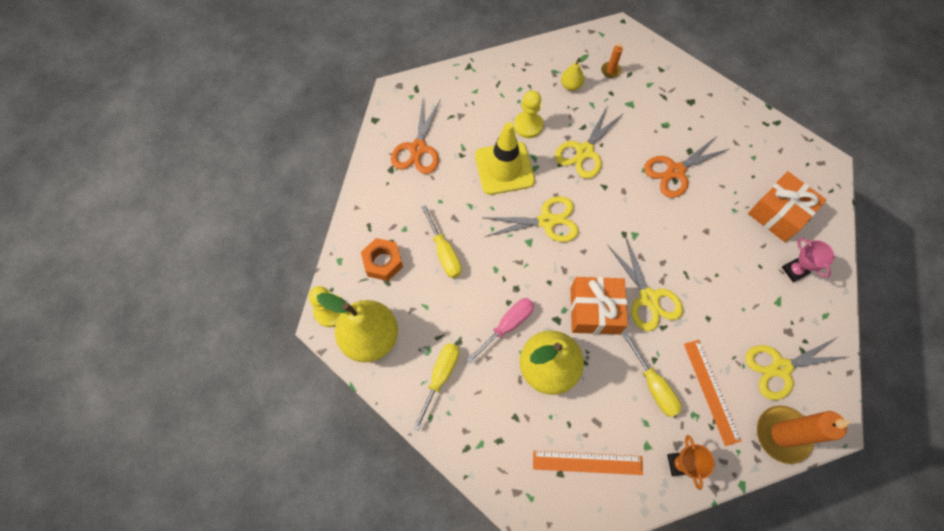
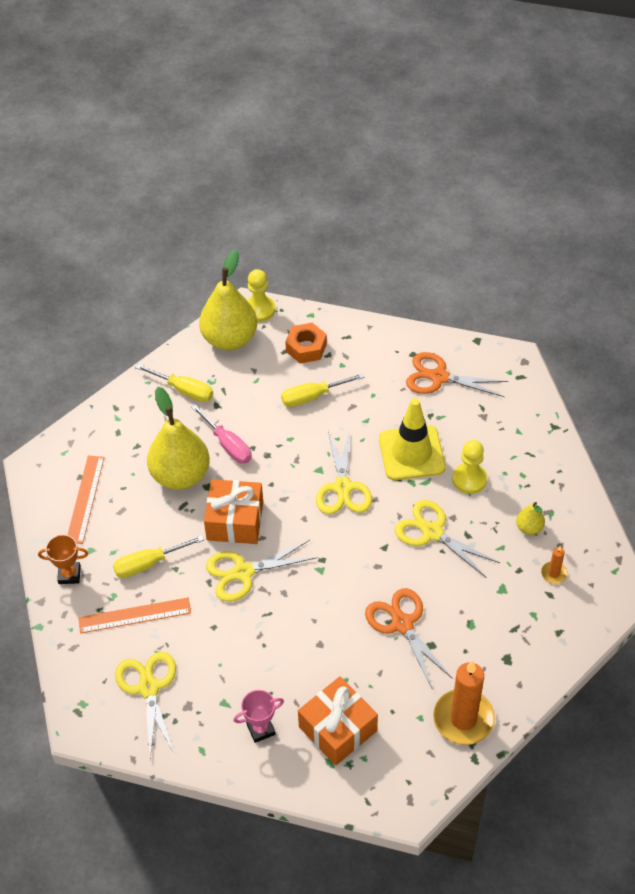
camera: 95 degrees right, 15 degrees down
(782, 434) = (79, 673): orange candle -> orange candle (463, 719)

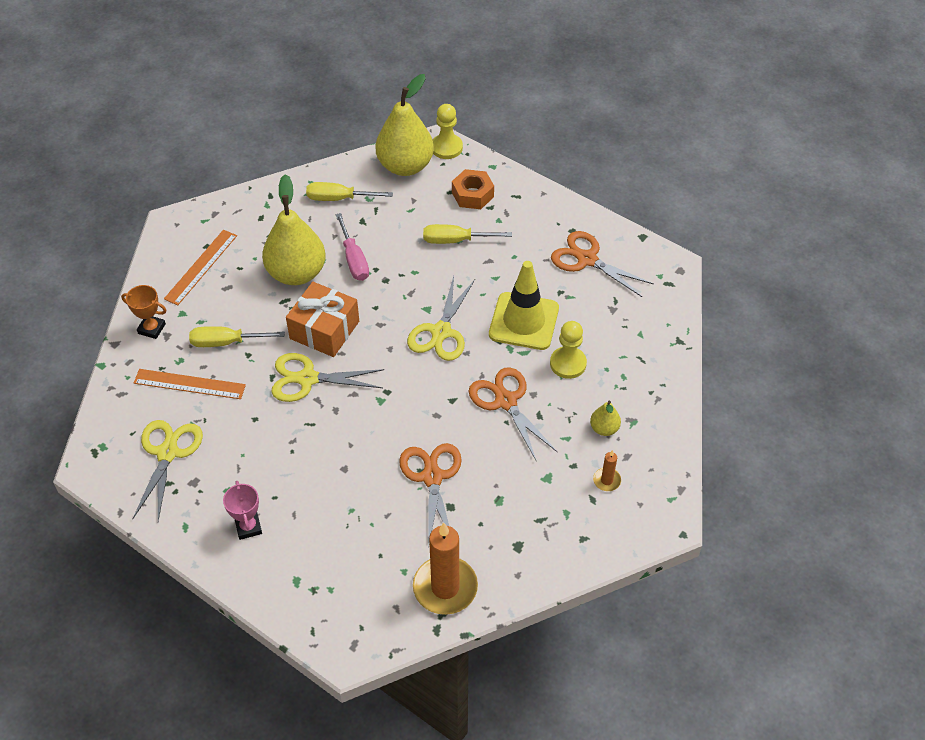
camera: 20 degrees right, 0 degrees up
(183, 390) = (339, 198): yellow screwdriver -> yellow screwdriver turned 135 degrees clockwise
(261, 729) = (248, 527): pink trophy -> pink trophy turned 75 degrees clockwise
(338, 729) = (320, 553): orange gift -> none
(432, 532) = (506, 401): yellow scissors -> orange scissors

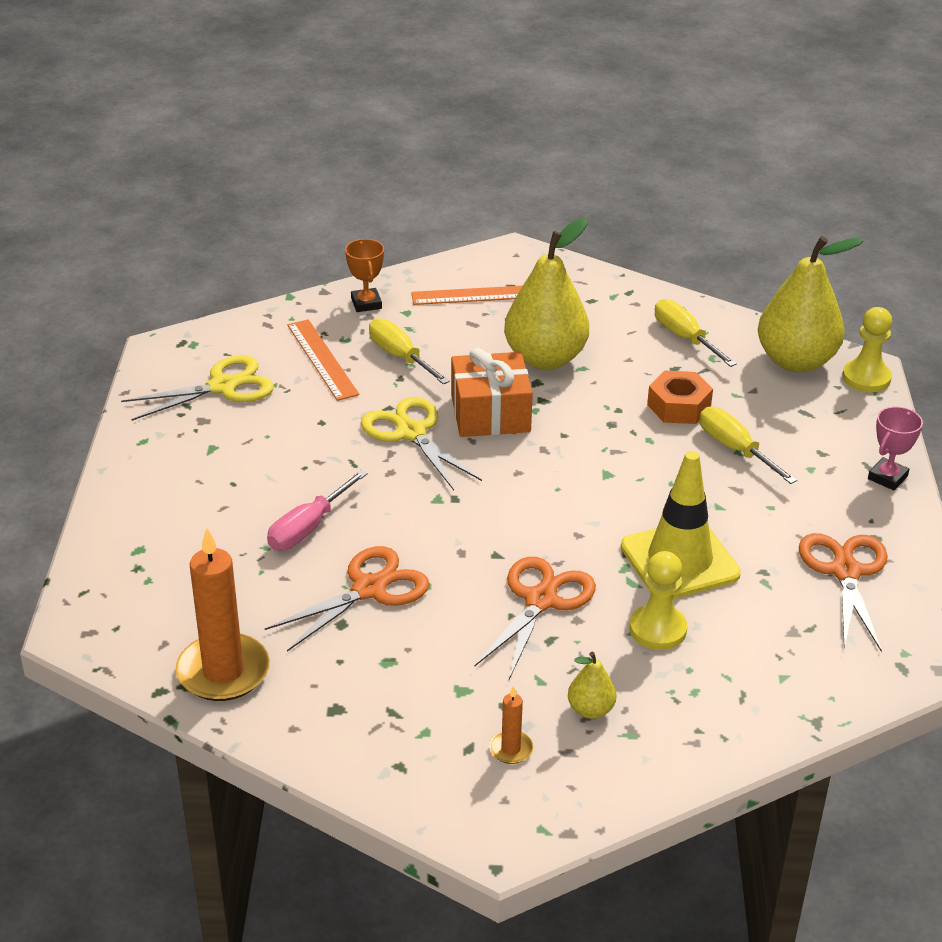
camera: 55 degrees right, 15 degrees down
(248, 527) = (178, 483): pink trophy -> pink trophy (887, 477)
(354, 259) = (612, 388): pink screwdriver -> pink screwdriver (308, 527)
(441, 332) = (585, 500): yellow scissors -> none
(472, 194) = (822, 430): orange nut -> orange nut (678, 406)

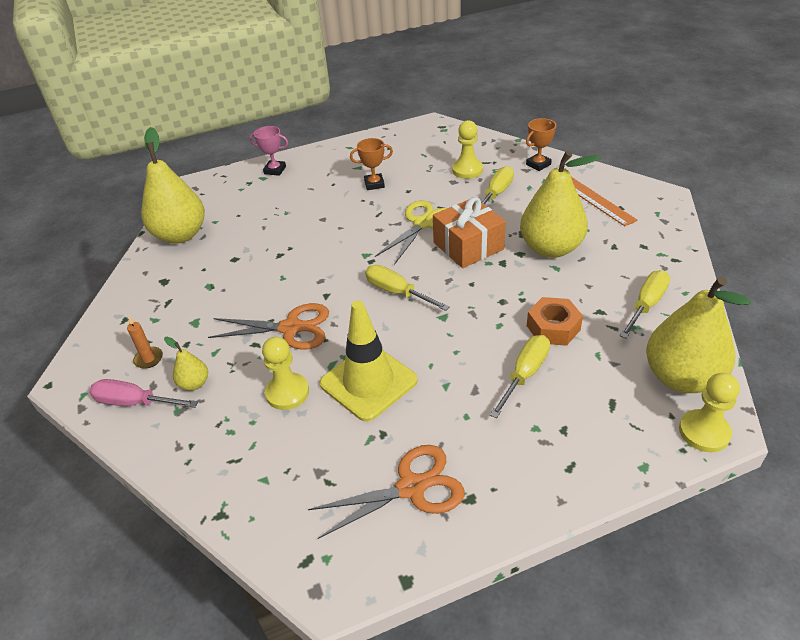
camera: 70 degrees right, 5 degrees up
(223, 387) = (413, 151): yellow scissors -> none
(223, 671) = (181, 235): orange candle -> yellow pear
(274, 446) = (374, 184): none -> orange trophy
(308, 527) = (310, 220): pink screwdriver -> pink screwdriver (135, 402)
(322, 359) = (467, 170): orange ruler -> yellow pawn
(369, 589) = (268, 258): orange scissors -> none
(537, 494) = (397, 292): none -> yellow screwdriver
(887, 477) = (563, 486): pink trophy -> pink trophy (275, 170)

